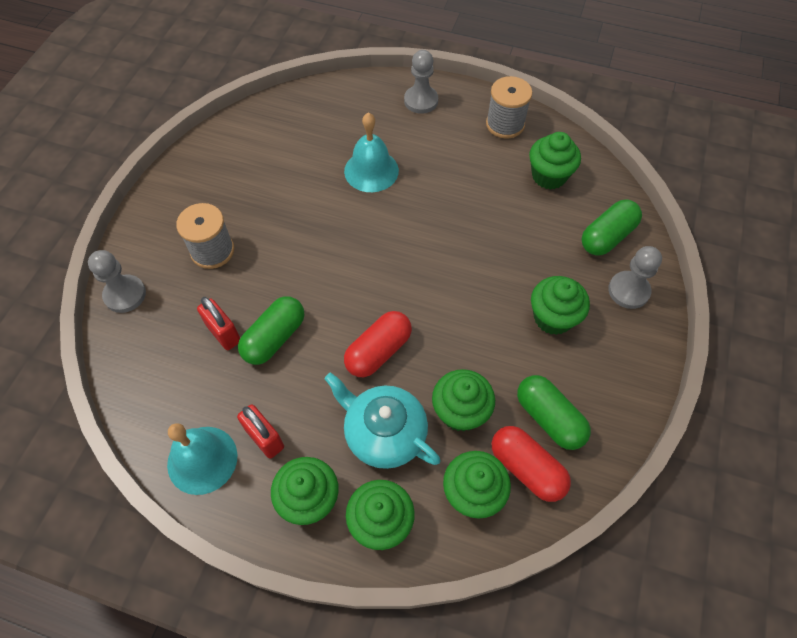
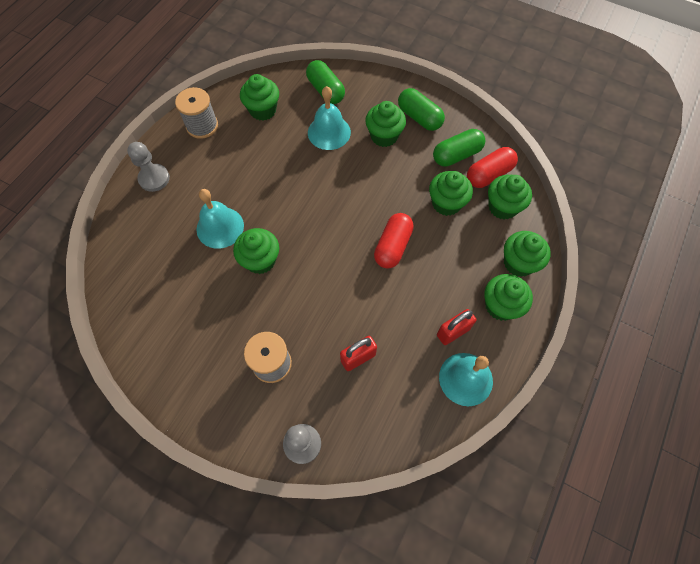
camera: 80 degrees left, 5 degrees up
(274, 338) = (369, 318): green capsule -> green capsule (419, 117)
(335, 216) = (260, 260): none -> green cupcake
(378, 351) = (392, 246): red capsule -> red capsule turned 60 degrees clockwise
(384, 433) = (457, 252): turquoise teapot -> none
(538, 252) = (329, 132): none -> turquoise bell
(628, 291) = (371, 91): grey pawn -> none

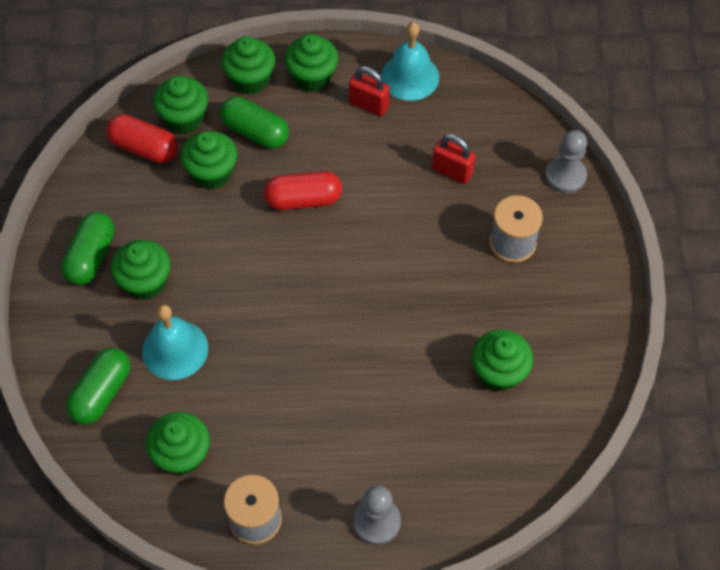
camera: 120 degrees left, 5 degrees down
(220, 227) = (394, 392): turquoise bell -> none
(260, 260) = (407, 321): green cupcake -> green cupcake (498, 372)
(456, 155) = (132, 191): green capsule -> green capsule (255, 132)

